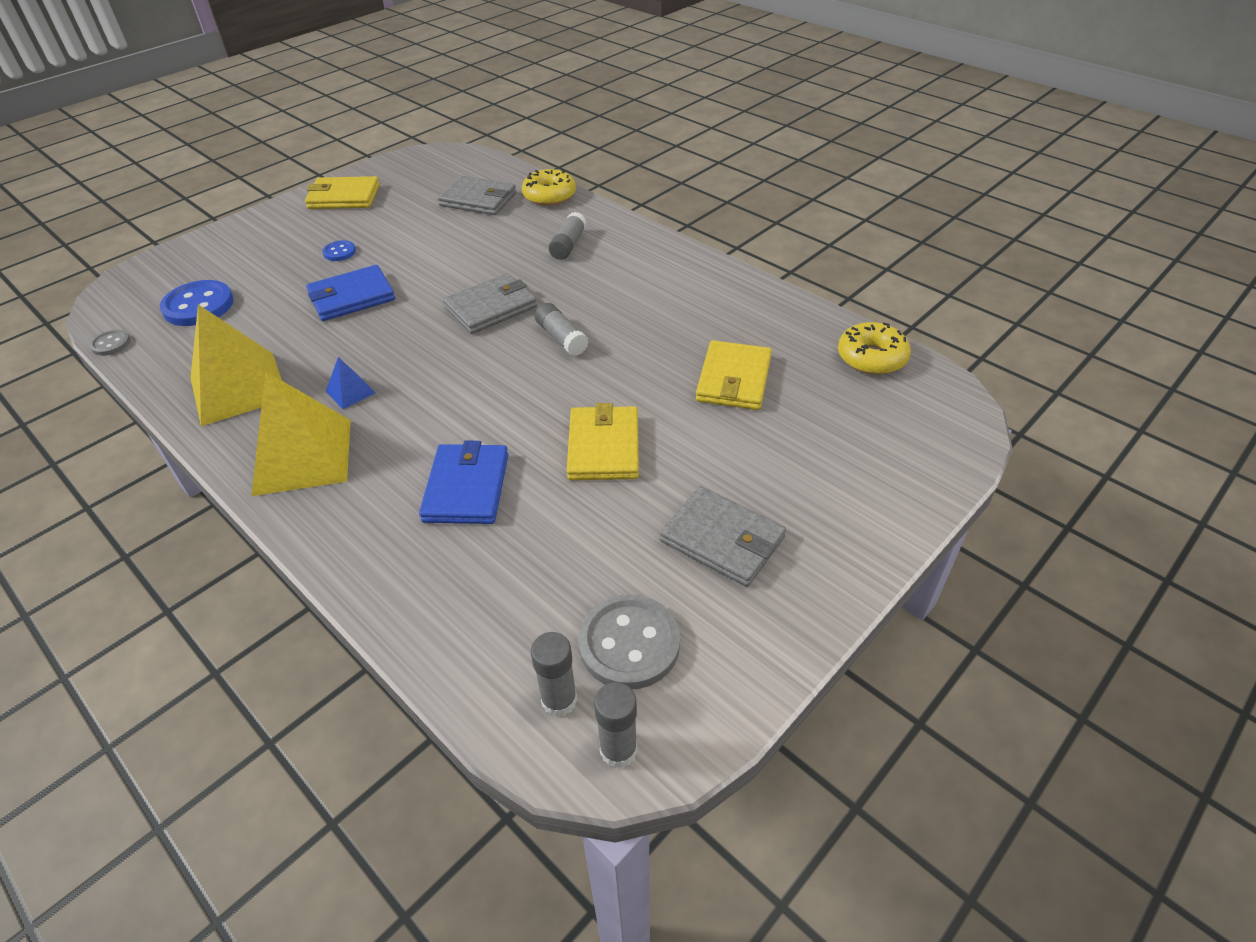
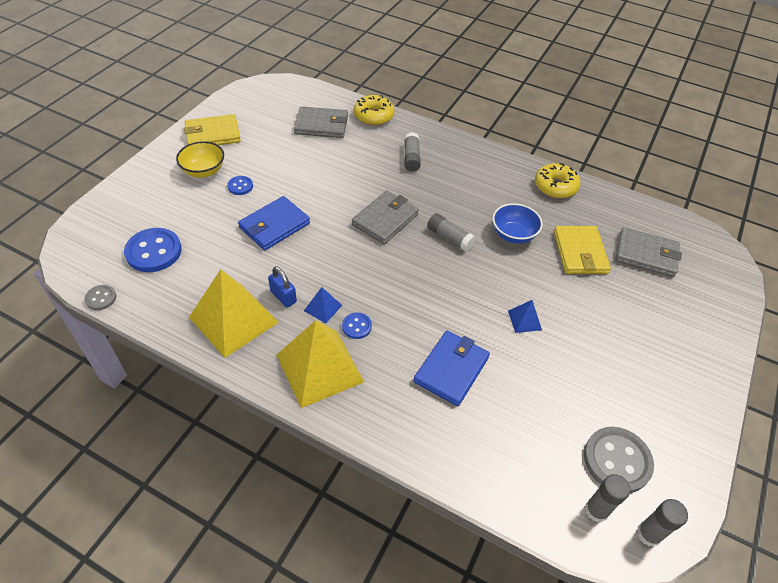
camera: 20 degrees left, 5 degrees up
(309, 232) = (204, 171): none -> yellow bowl
(312, 373) = (283, 296): none -> blue padlock
(378, 418) = (356, 326): none -> blue button
(466, 487) = (451, 369): blue wallet -> blue wallet turned 45 degrees clockwise
(603, 447) = (524, 320): yellow wallet -> blue pyramid
(651, 346) = (513, 235): none -> blue bowl
(722, 539) = (633, 374): grey wallet -> grey wallet (646, 254)
(871, 357) = (655, 222): yellow donut -> yellow donut (555, 186)

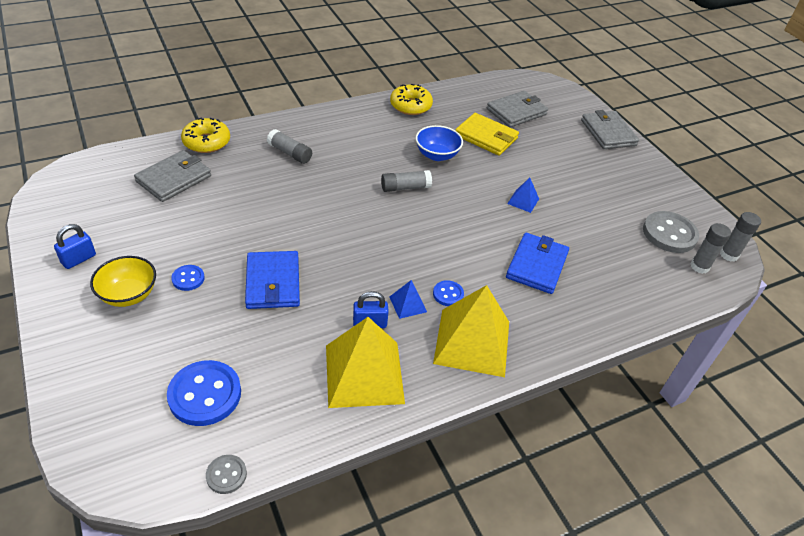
camera: 55 degrees left, 5 degrees down
(212, 134) = (79, 259): yellow wallet -> blue padlock
(385, 219) = (345, 210): grey wallet -> grey wallet (608, 133)
(451, 369) = (537, 265): blue wallet -> blue wallet turned 45 degrees clockwise

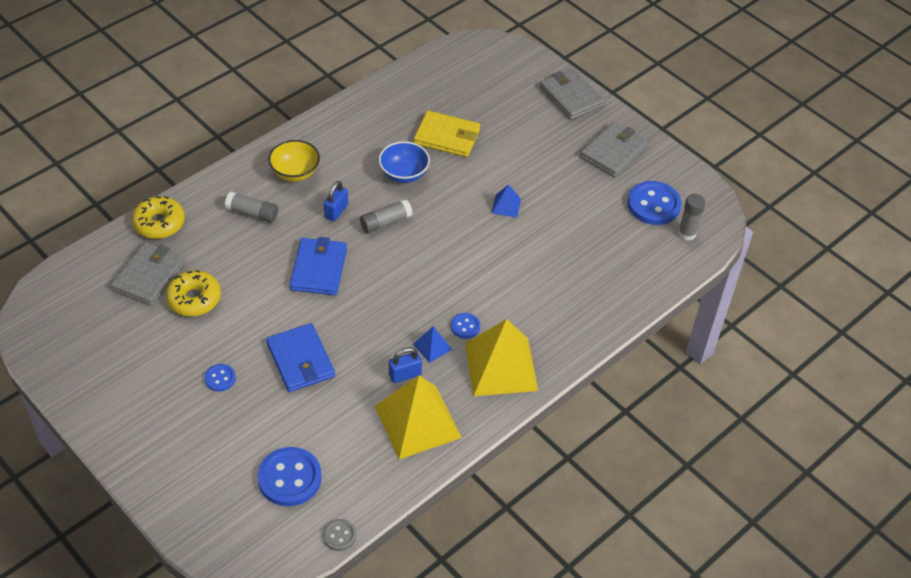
camera: 15 degrees left, 5 degrees up
(79, 259) = (105, 388): blue padlock -> blue padlock (336, 211)
(129, 295) = (173, 409): yellow bowl -> yellow bowl (295, 172)
(410, 106) = (354, 117): yellow donut -> yellow donut (194, 299)
(516, 112) = (469, 94): grey wallet -> grey wallet (613, 152)
(537, 265) = (537, 274): blue wallet -> blue wallet (318, 269)
(669, 234) = (653, 205): grey button -> blue button
(728, 255) = (712, 213): grey glue stick -> none

